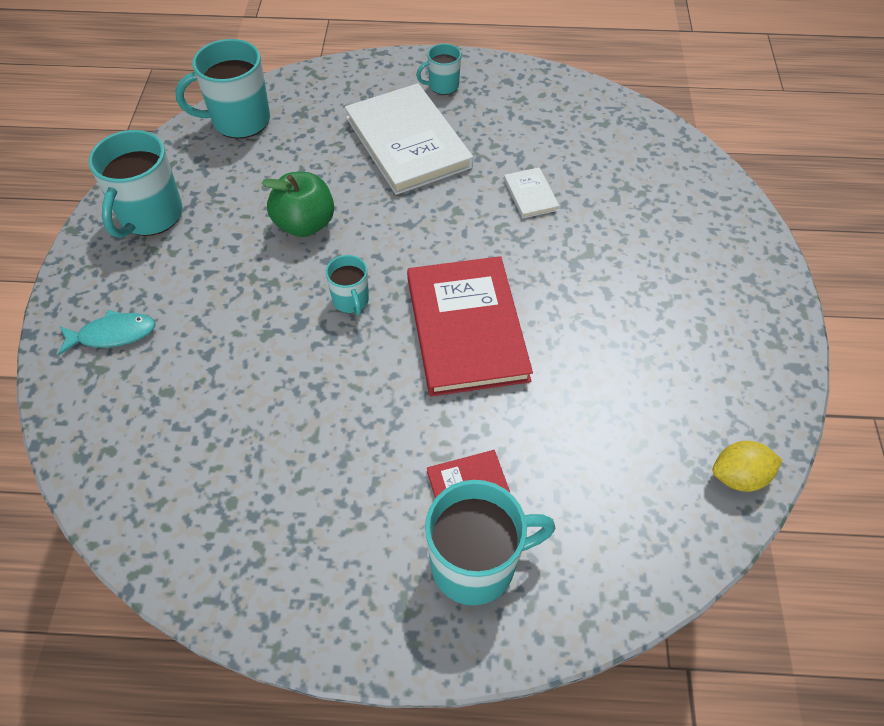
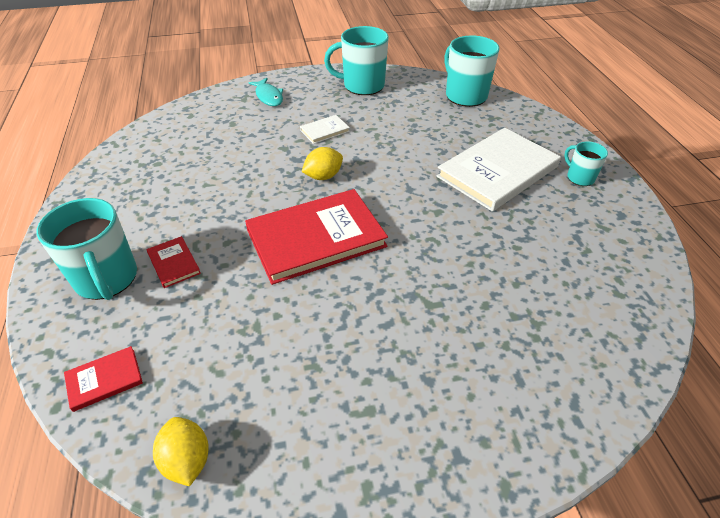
camera: 75 degrees right, 10 degrees down
(305, 224) = (384, 142): green apple -> none
(351, 301) = (323, 176): turquoise mug -> yellow lemon
(530, 195) = (482, 253): white book -> white book (324, 131)
(636, 557) = (104, 380): none -> red book

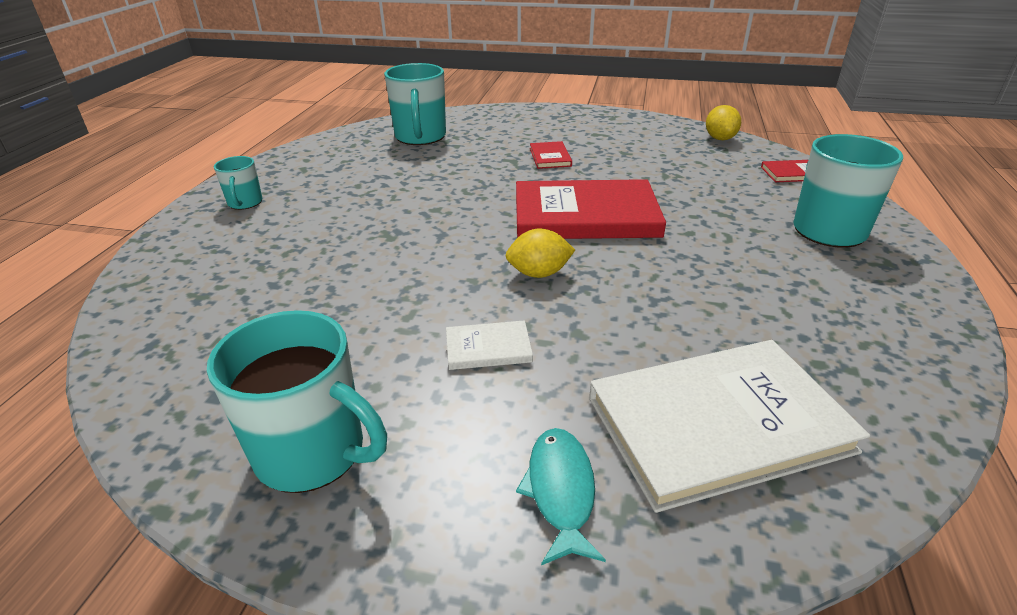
camera: 155 degrees left, 10 degrees down
(173, 263) = (752, 227): red book -> red book (550, 157)
(465, 95) = (164, 352): turquoise mug -> turquoise mug (420, 137)
(498, 172) = (317, 227): white book -> white book (717, 424)

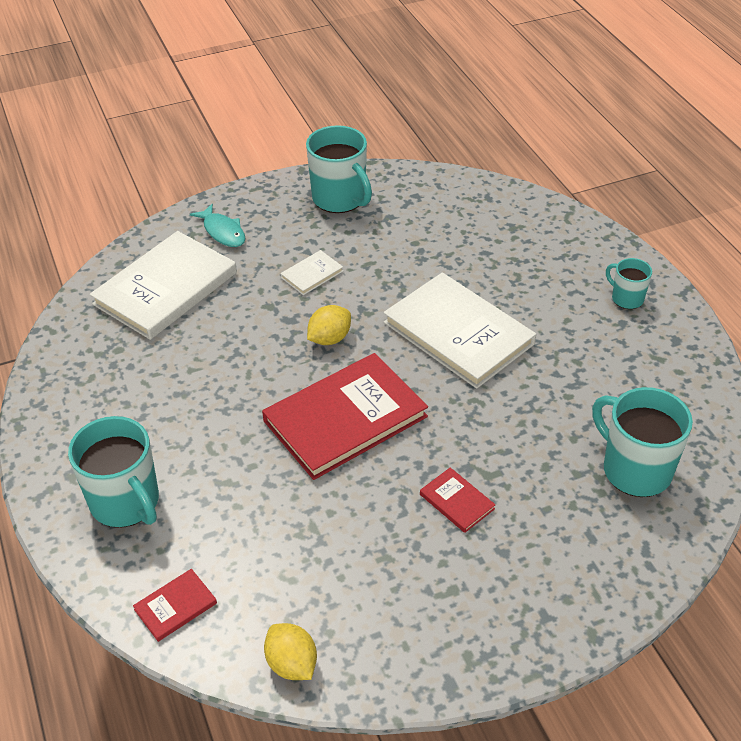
camera: 145 degrees right, 10 degrees up
(313, 453) = (340, 199): turquoise mug -> turquoise mug turned 120 degrees counterclockwise
(413, 232) = (458, 333): none -> white book

